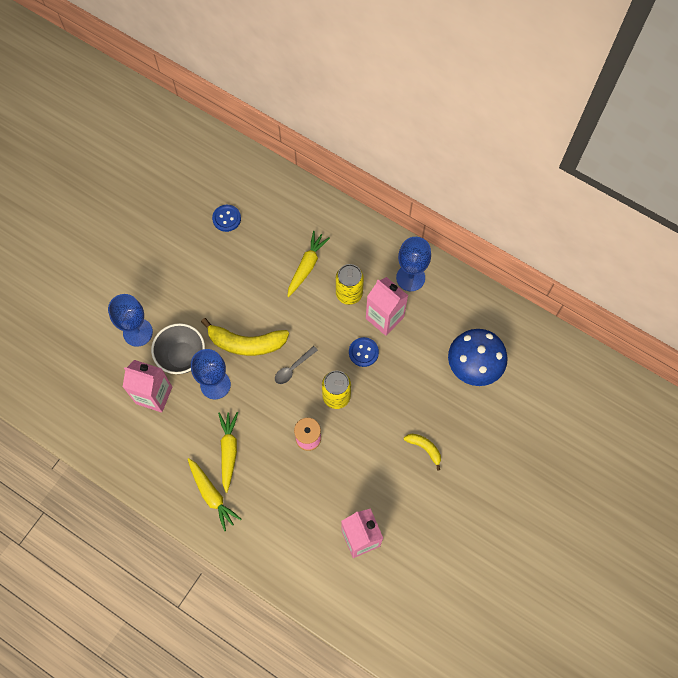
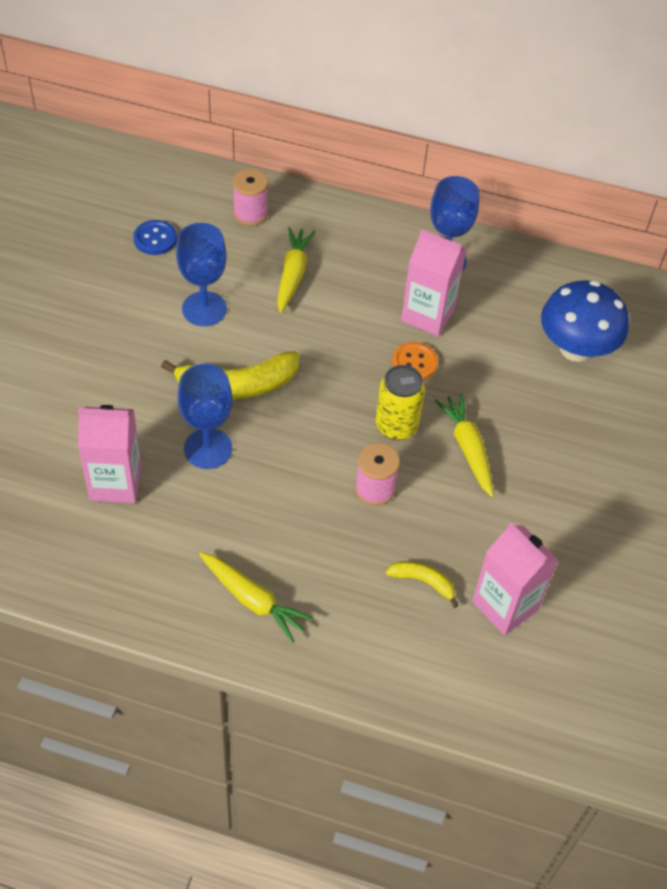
camera: 20 degrees left, 15 degrees down
(138, 332) = (64, 405): blue goblet -> blue goblet (204, 309)
(182, 356) = (144, 422): grey bowl -> none
(229, 451) = (259, 533): yellow carrot -> yellow carrot (467, 448)
(293, 368) = (318, 403): grey spoon -> none
(294, 211) = (250, 213): none -> pink spool
(349, 294) = (366, 296): yellow can -> none
(363, 352) = (414, 363): blue button -> orange button
(424, 448) = (551, 465): yellow banana -> yellow banana (423, 582)

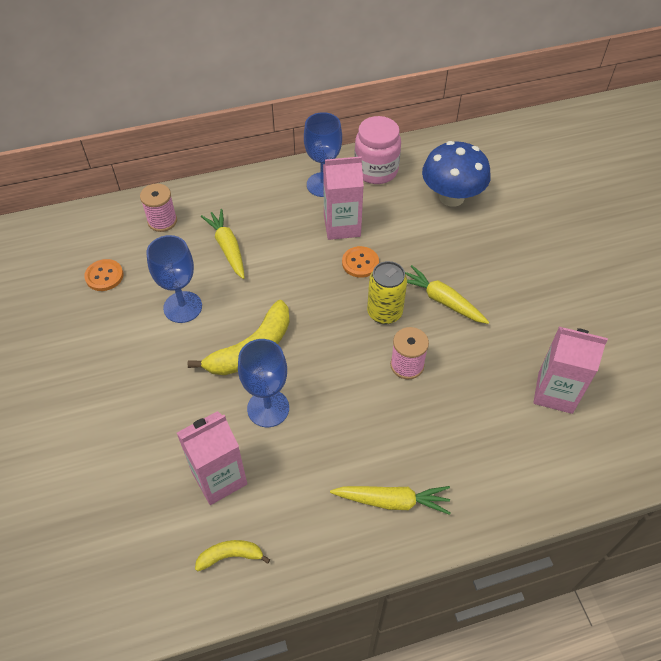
camera: 30 degrees left, 0 degrees up
(155, 239) = (104, 276): blue button -> orange button
(423, 582) = (492, 410): yellow banana -> yellow banana (230, 556)
(516, 276) = (376, 170): none -> pink jar

